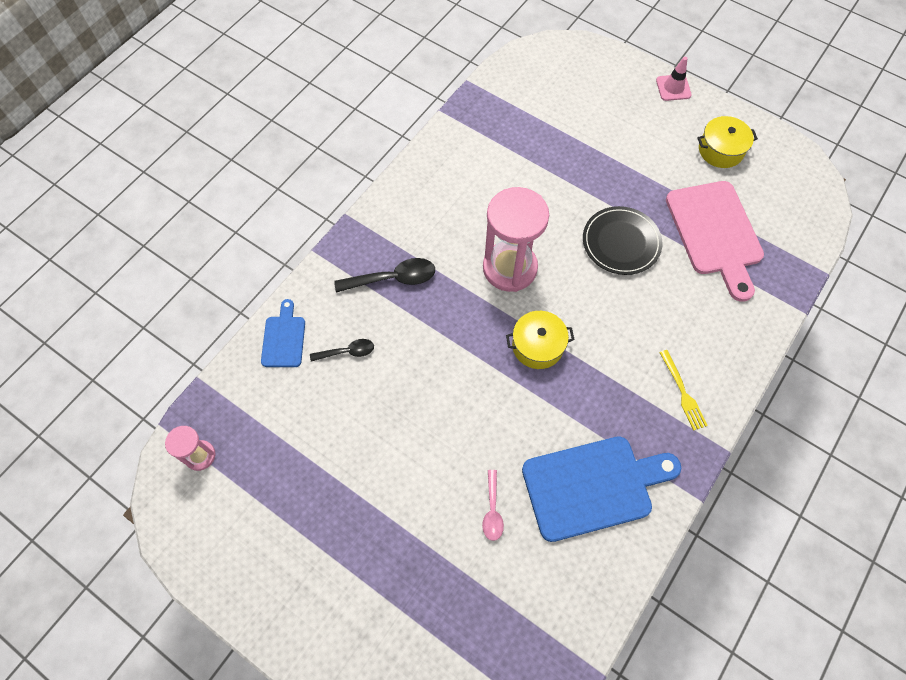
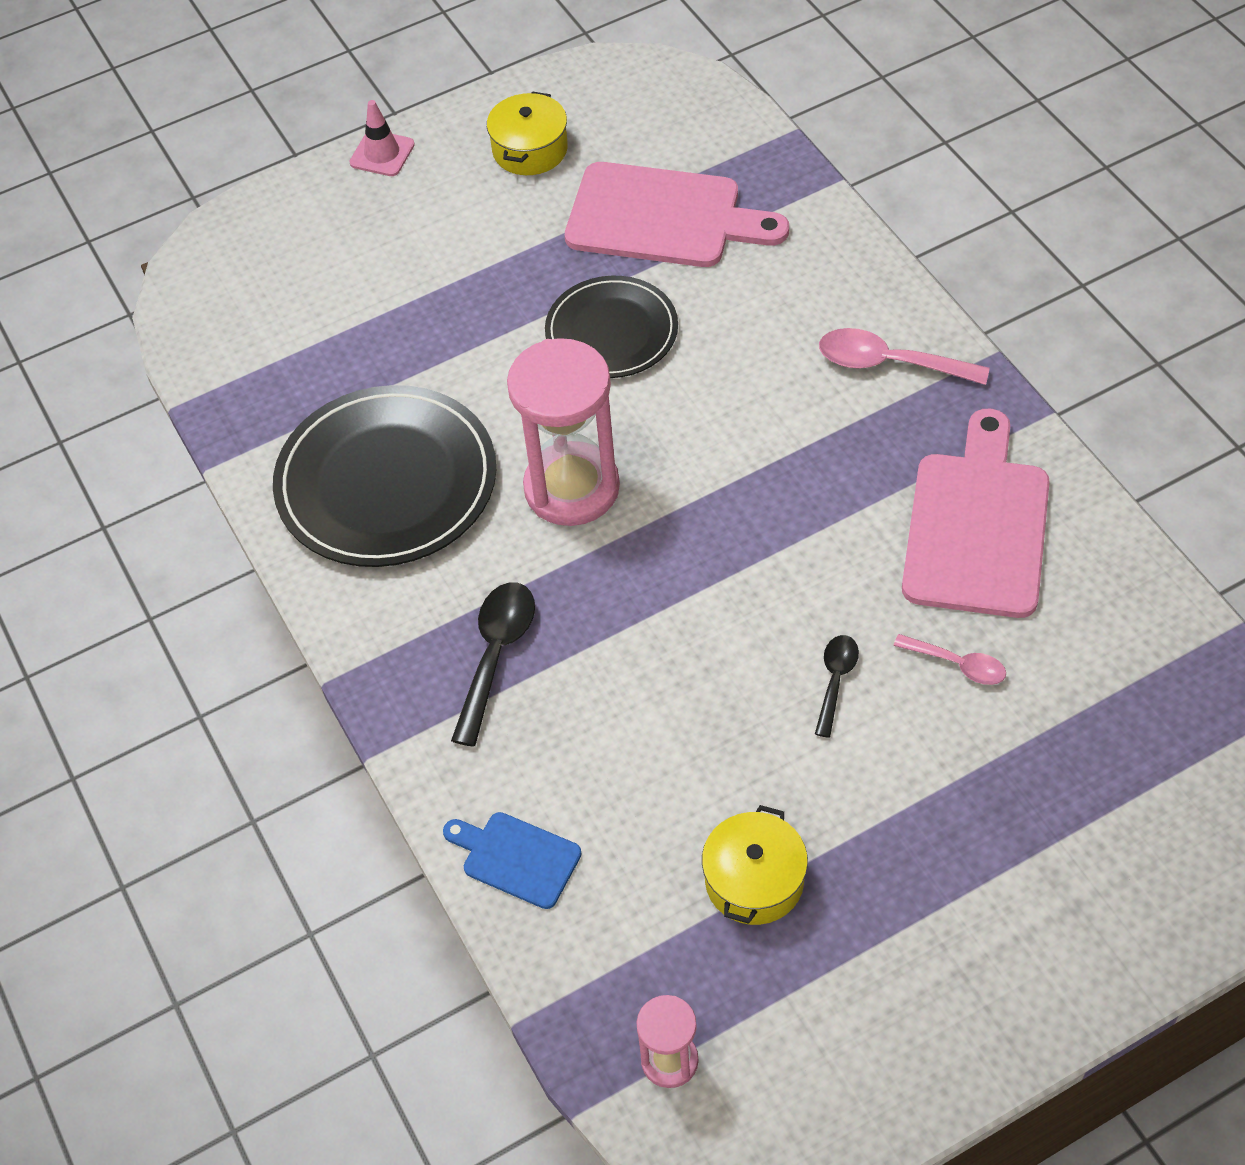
camera: 60 degrees left, 10 degrees down
(347, 352) = (594, 769): black spoon -> black spoon (835, 681)
(470, 185) = (386, 482): none -> black plate
(537, 346) = (725, 505): yellow pot -> yellow pot (754, 880)
(593, 486) = (977, 525): blue cutting board -> pink cutting board
(683, 393) = (889, 363): yellow fork -> pink spoon

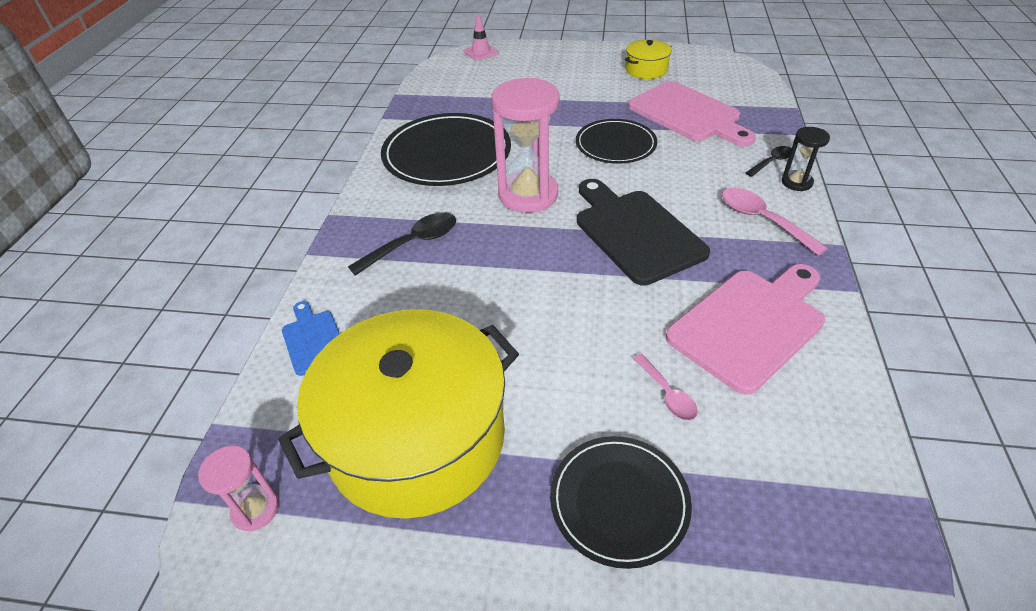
camera: 35 degrees right, 10 degrees down
(382, 154) = (577, 49): pink traffic cone -> pink traffic cone (481, 52)
(754, 880) = (416, 437): yellow pot -> yellow pot, size x2.28
(758, 470) = (635, 232): none -> black cutting board
(835, 681) = (578, 357): black spoon -> black spoon (771, 162)
(887, 275) = (796, 182): none -> black hourglass
(1000, 806) = (619, 501): none -> black plate

